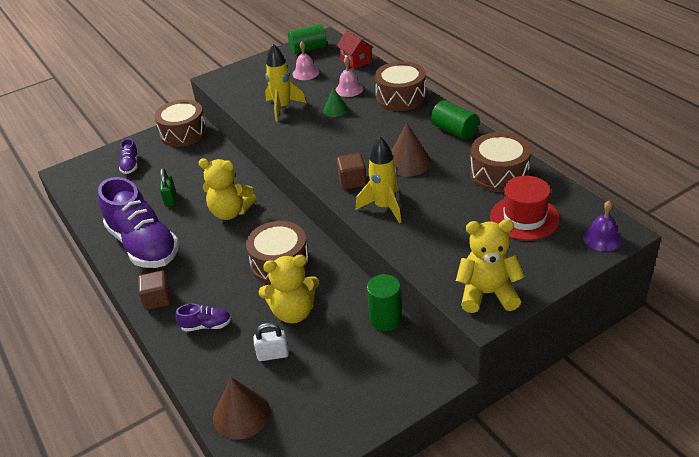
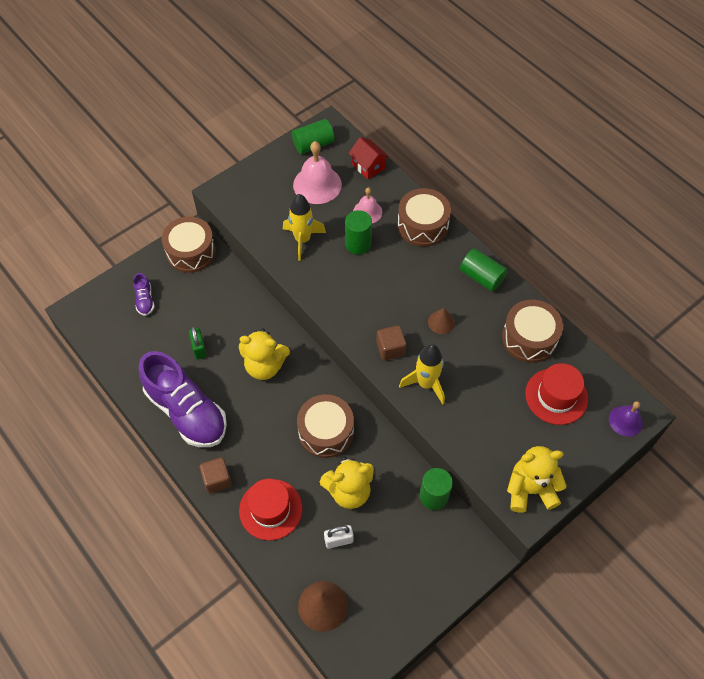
camera: 10 degrees left, 20 degrees up
(206, 325) = (270, 509): purple shoe -> red hat
(305, 73) = (317, 184): pink bell -> pink bell, size x1.69
(335, 110) = (358, 244): green cone -> green cylinder
(408, 162) = (441, 322): brown cone -> brown cone, size x0.61

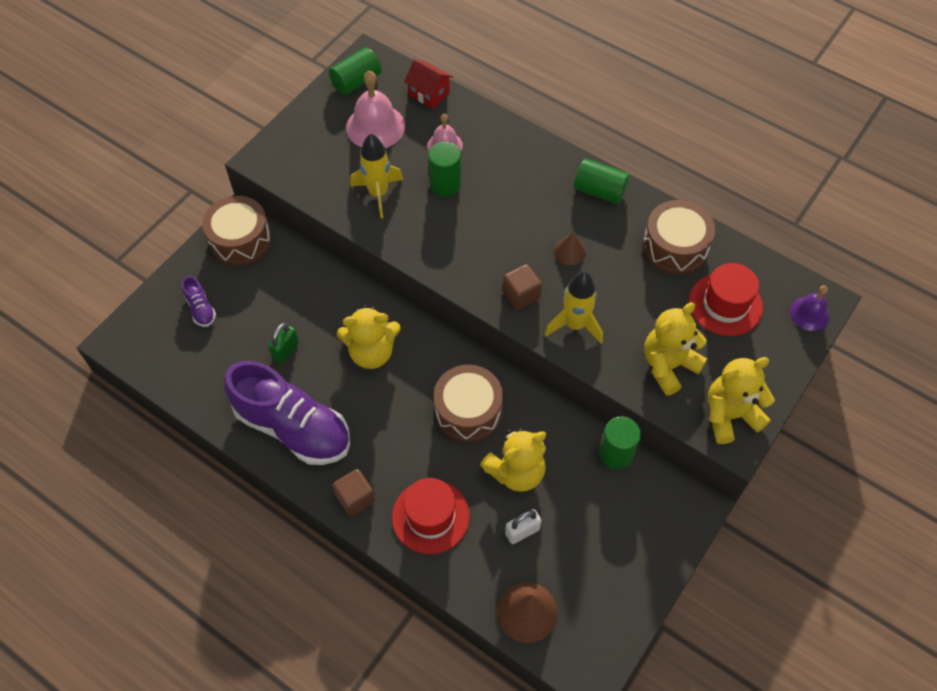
camera: 15 degrees left, 0 degrees up
(199, 349) = (285, 351): green padlock -> green padlock turned 60 degrees clockwise
(422, 225) = (514, 147): brown drum -> none
(492, 436) = (668, 366): none -> yellow teddy bear

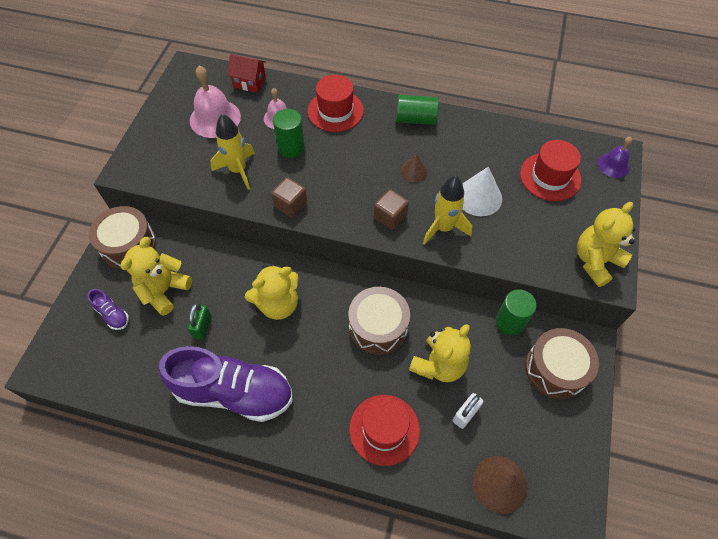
camera: 20 degrees left, 0 degrees up
(355, 498) = (313, 436): brown cube -> brown cube (290, 204)
(356, 82) = (185, 88): green cylinder -> none
(511, 155) = (335, 111): none -> red hat
(630, 303) = (479, 197): none -> white cone
(668, 366) = (530, 237): yellow teddy bear -> yellow teddy bear (164, 290)
(675, 247) = (492, 145): brown drum -> brown drum (556, 369)

